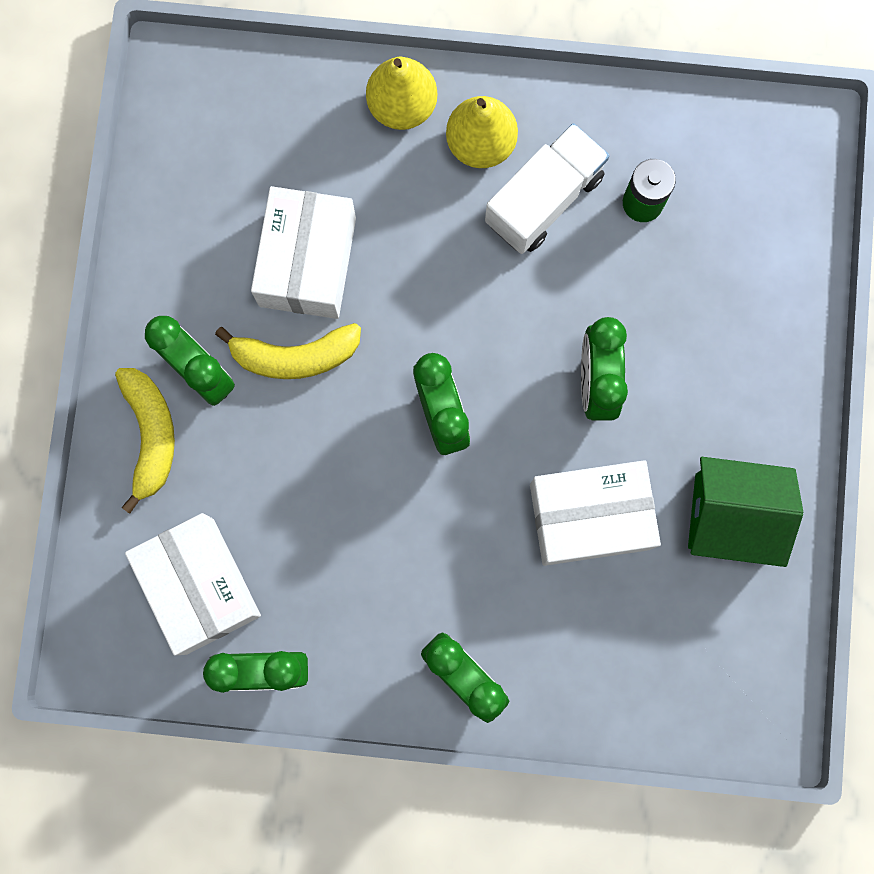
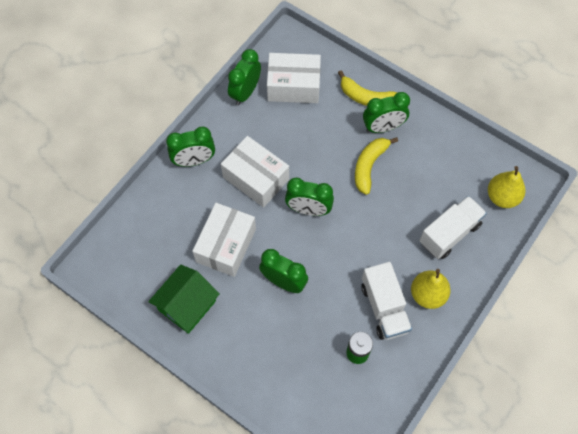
camera: 120 degrees right, 15 degrees down
(307, 262) = (410, 192): white box -> white box (256, 178)
(350, 160) = (449, 233): none -> white truck
(402, 106) = (465, 270): yellow pear -> yellow pear (502, 197)

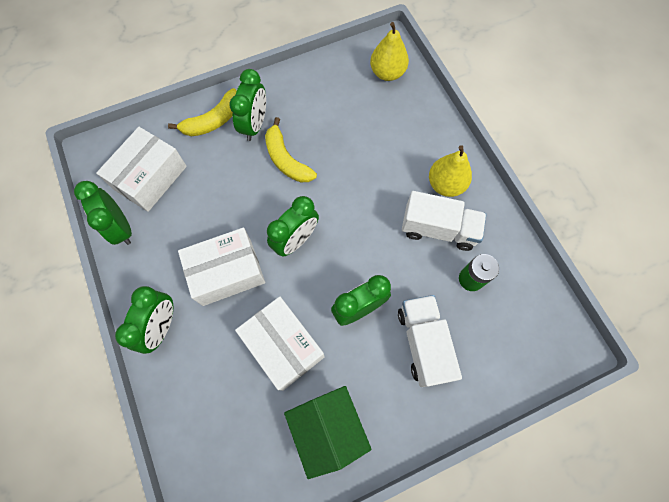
camera: 60 degrees left, 5 degrees up
(449, 233) = (397, 133): white truck -> white truck (423, 343)

